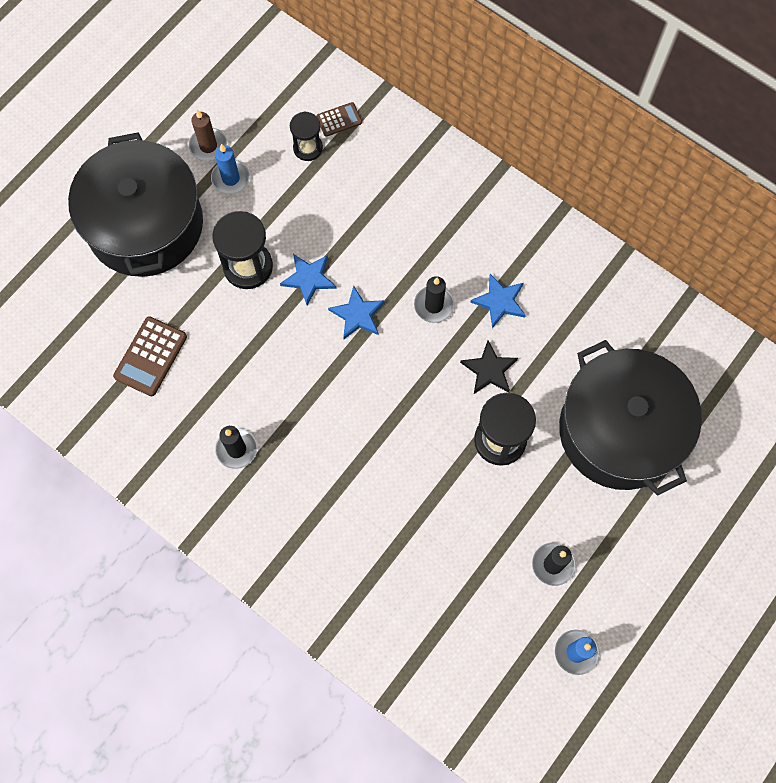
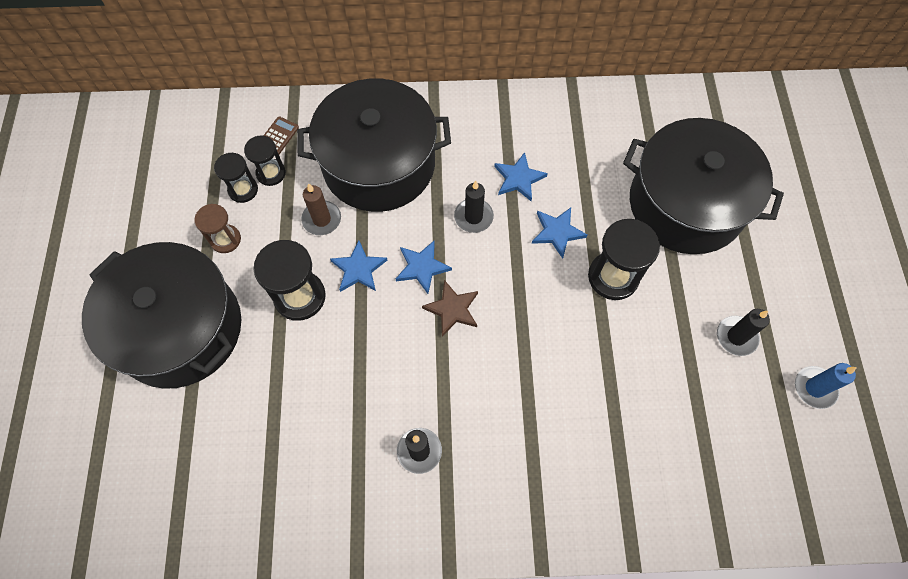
camera: 40 degrees left, 5 degrees down
(150, 356) = (277, 434): brown calculator -> none
(208, 146) = (184, 228): brown candle -> brown candle (322, 219)
(230, 178) = (225, 239): blue candle -> brown hourglass
(275, 146) = (243, 190): none -> black hourglass
(351, 365) = (452, 309): none -> brown star
(398, 203) = (379, 164): none -> black pot
(489, 370) = (557, 232): black star -> blue star

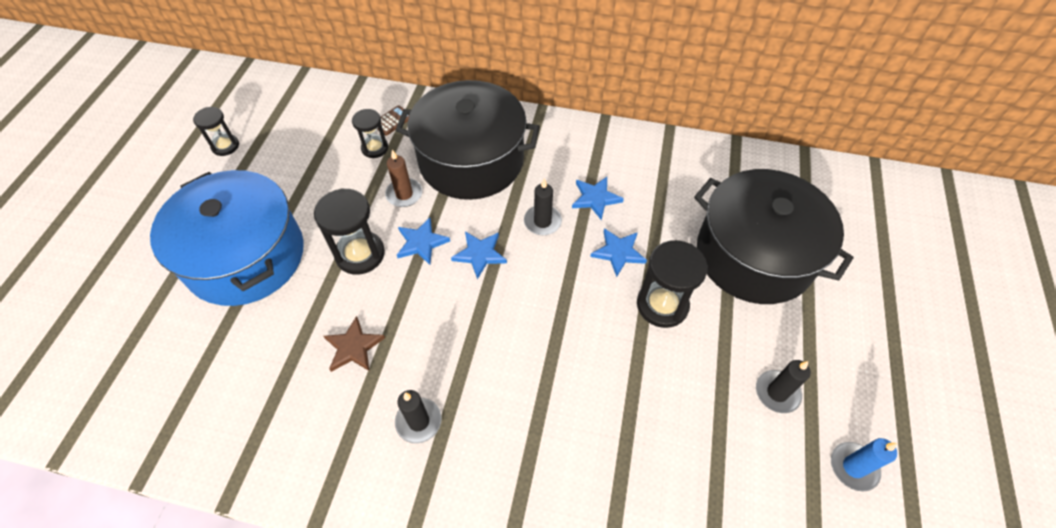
camera: 15 degrees right, 10 degrees down
(180, 329) = (246, 256): black pot -> blue pot
(225, 239) = (315, 192): brown hourglass -> none
(243, 190) = (346, 156): black hourglass -> black hourglass (225, 146)
(452, 309) = (496, 297): brown star -> brown star (354, 347)

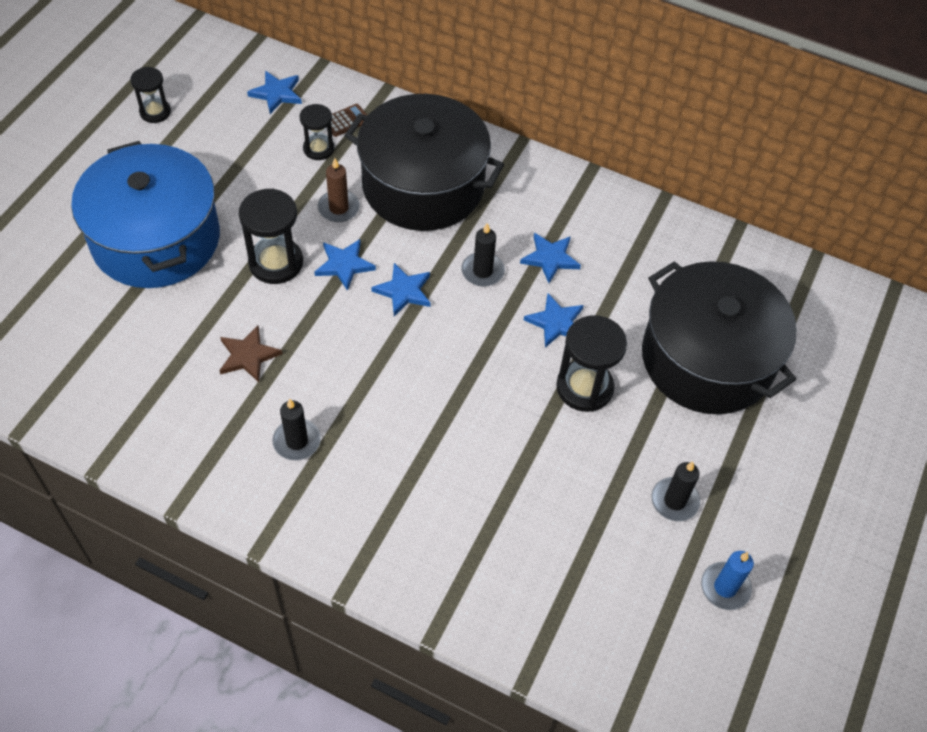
camera: 10 degrees right, 0 degrees up
(328, 110) = (277, 93): none -> blue star

